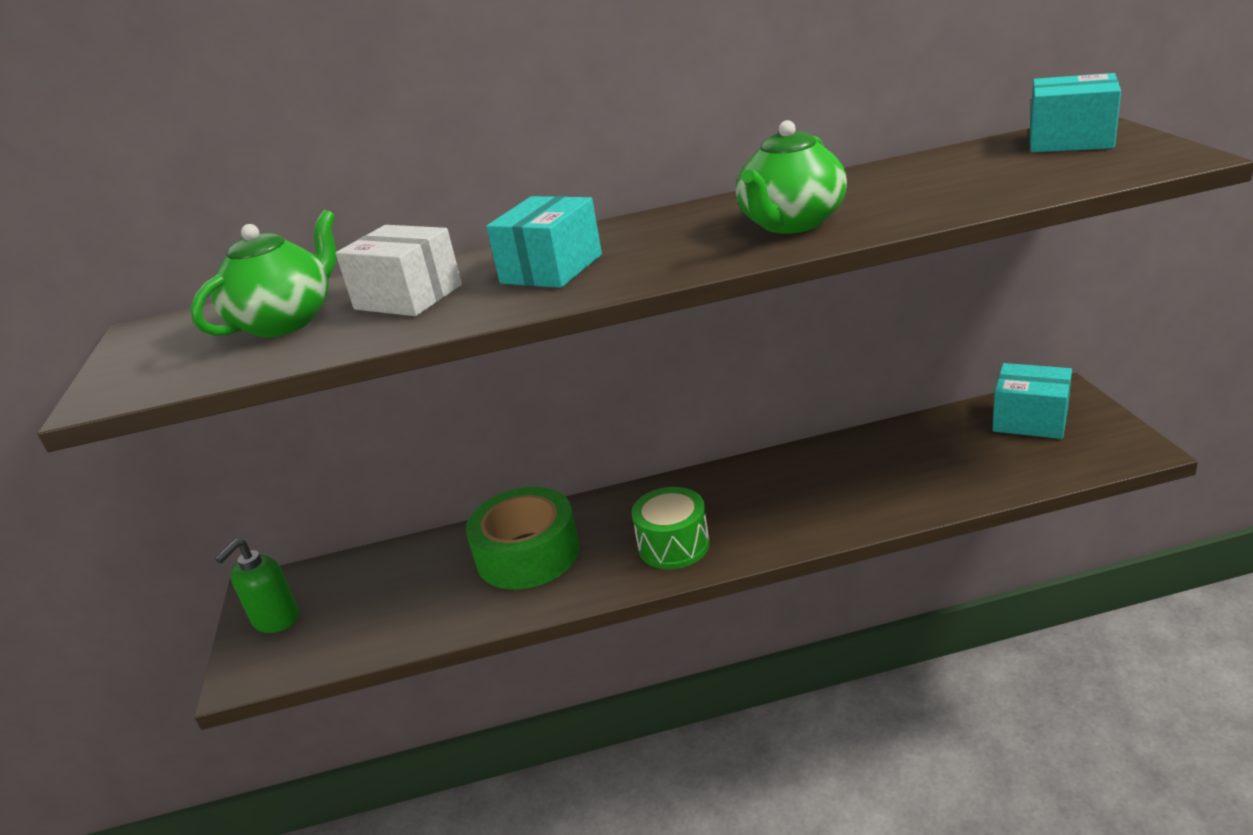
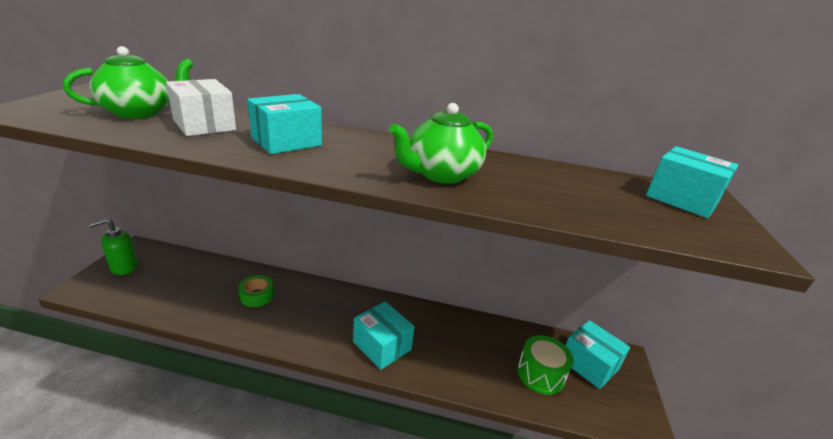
camera: 15 degrees right, 0 degrees up
(528, 554) = (257, 296): green tape -> green tape, size x0.52
(673, 545) = (325, 332): green drum -> green drum (540, 374)
(763, 523) = (382, 346): none -> turquoise box

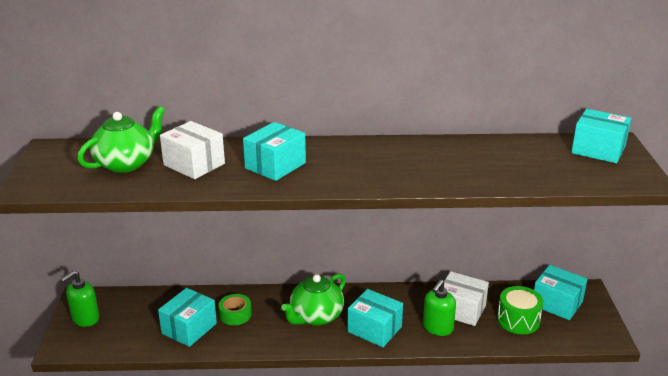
camera: 10 degrees left, 0 degrees up
(205, 299) = (189, 328): none -> turquoise box
(441, 174) = (414, 169): green teapot -> green teapot (315, 316)
(448, 361) = (437, 328): none -> green soap dispenser
(481, 346) = (461, 310): none -> white box

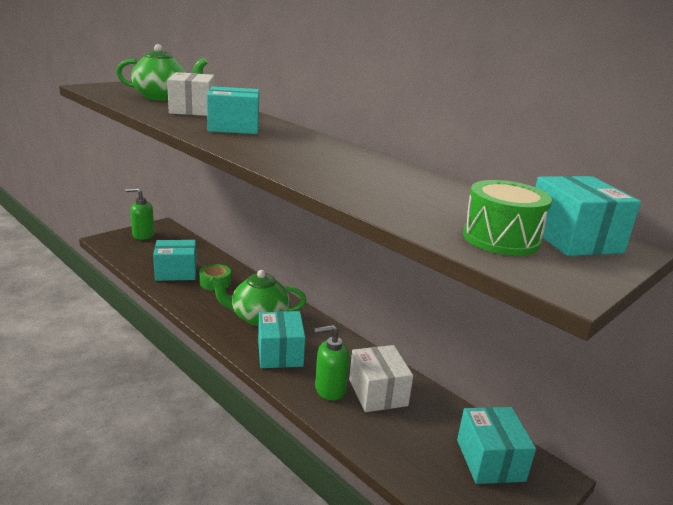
camera: 45 degrees right, 5 degrees down
(518, 320) = (417, 440): green drum -> green drum (501, 238)

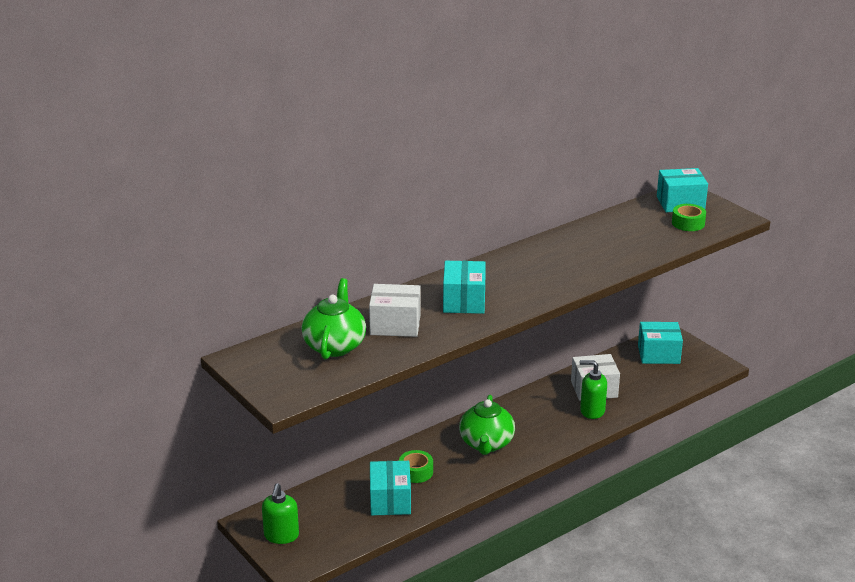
camera: 80 degrees left, 5 degrees up
(280, 353) = (545, 433): turquoise box -> none
(330, 389) = (592, 411): green soap dispenser -> green soap dispenser turned 105 degrees clockwise
(501, 238) = (688, 223): green drum -> green tape

